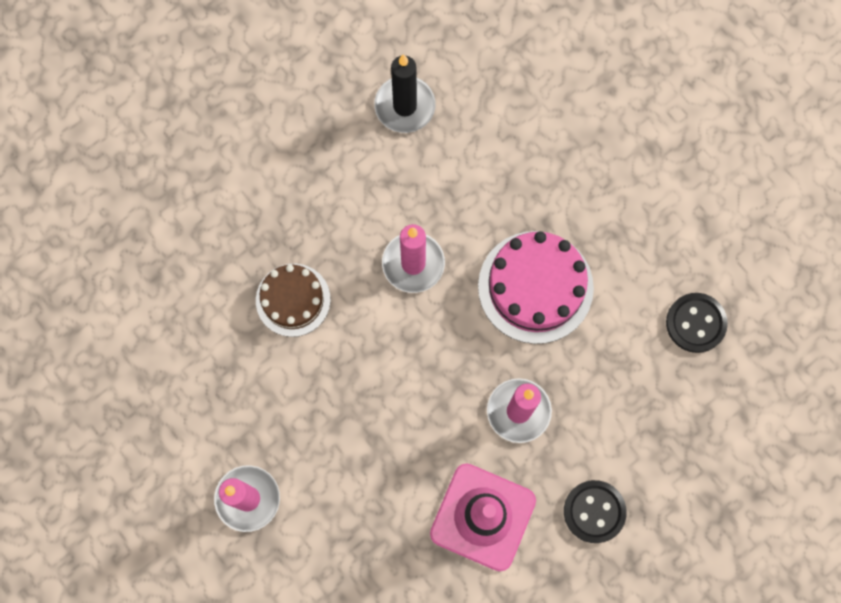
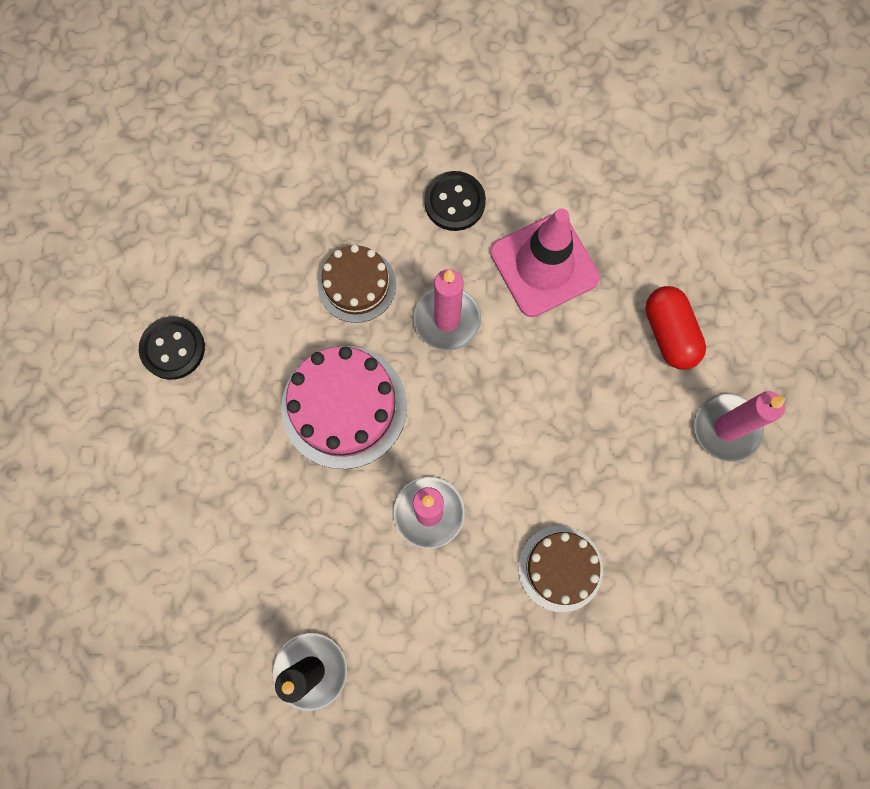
camera: 140 degrees left, 0 degrees up
(344, 540) = (669, 334): none -> red capsule
(607, 382) = (357, 285): none -> brown cake
(695, 323) = (245, 273): black button -> black button (173, 348)

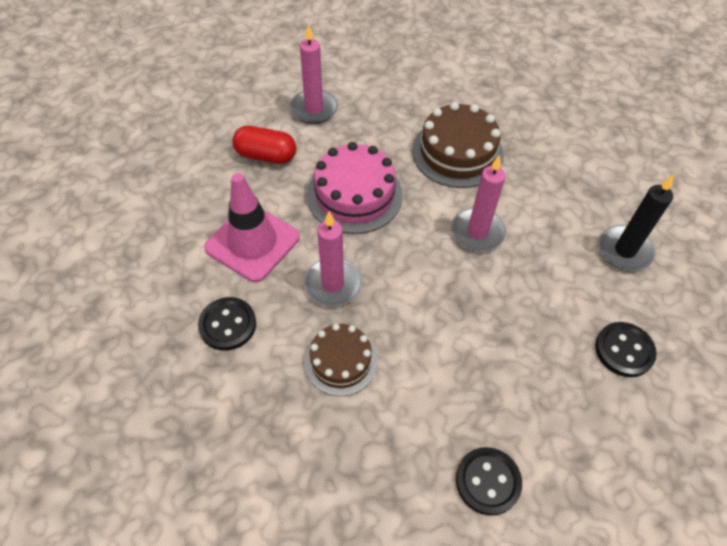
camera: 120 degrees left, 20 degrees down
(204, 568) = (624, 350): none -> black button
(344, 406) = (443, 319): pink cake -> pink cake (354, 195)
(560, 568) = (457, 153): brown cake -> brown cake, size x1.55
(669, 334) = (266, 155): red capsule -> red capsule turned 60 degrees clockwise

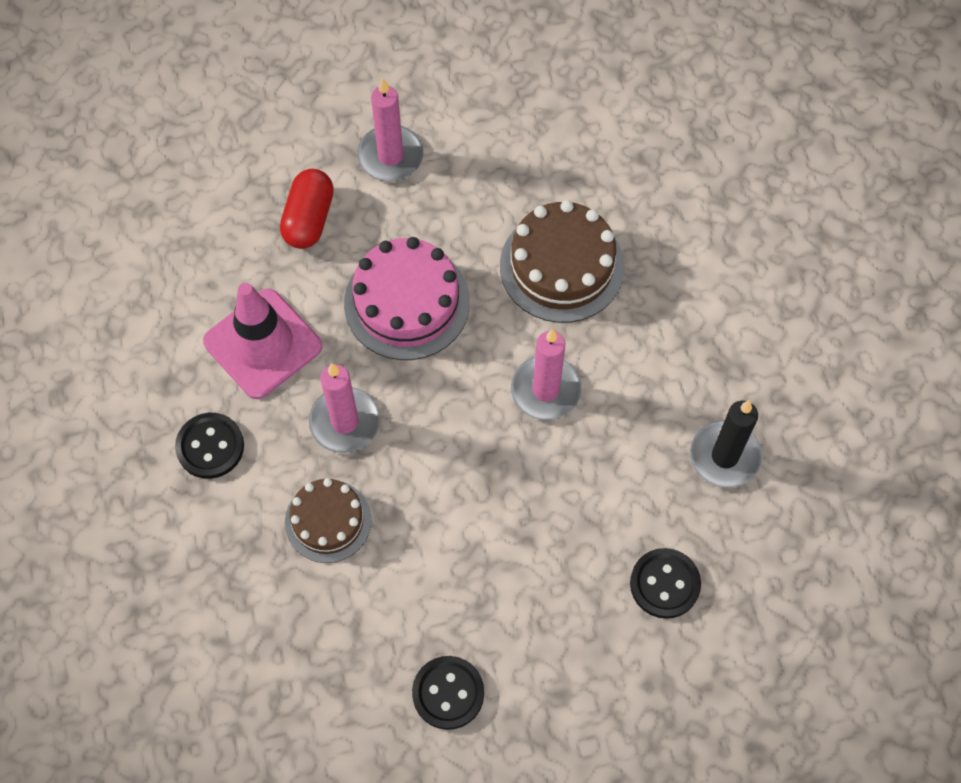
camera: 15 degrees right, 10 degrees up
(266, 155) = (309, 219): red capsule -> red capsule turned 75 degrees clockwise

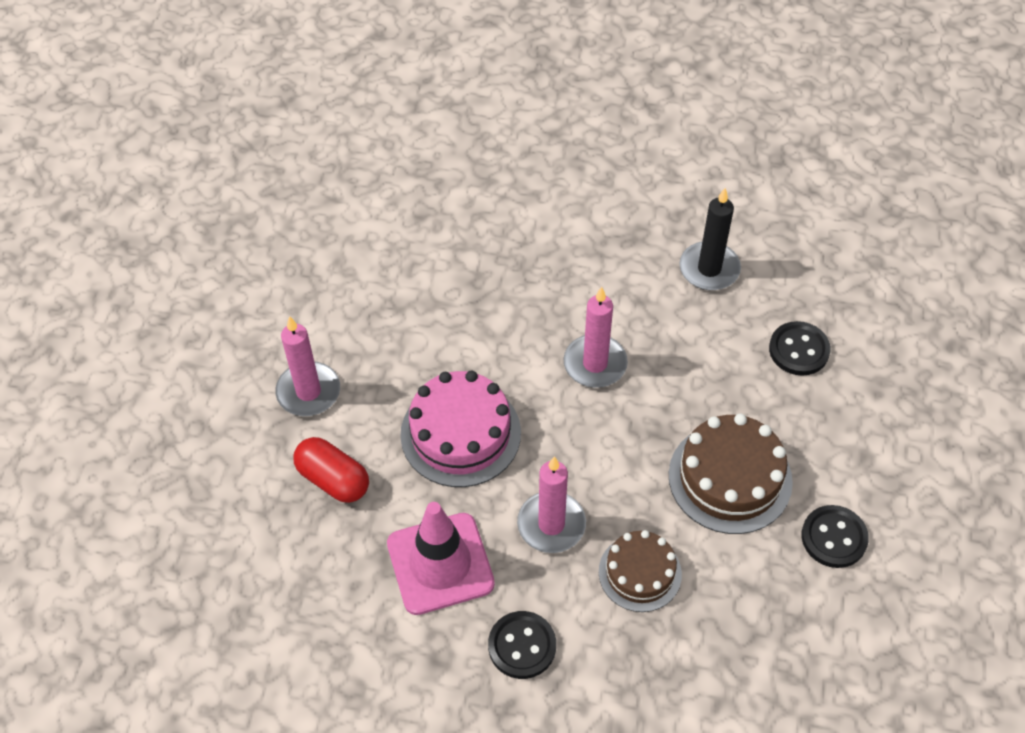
camera: 65 degrees left, 10 degrees down
(562, 266) = (488, 309): brown cake -> brown cake (730, 478)

